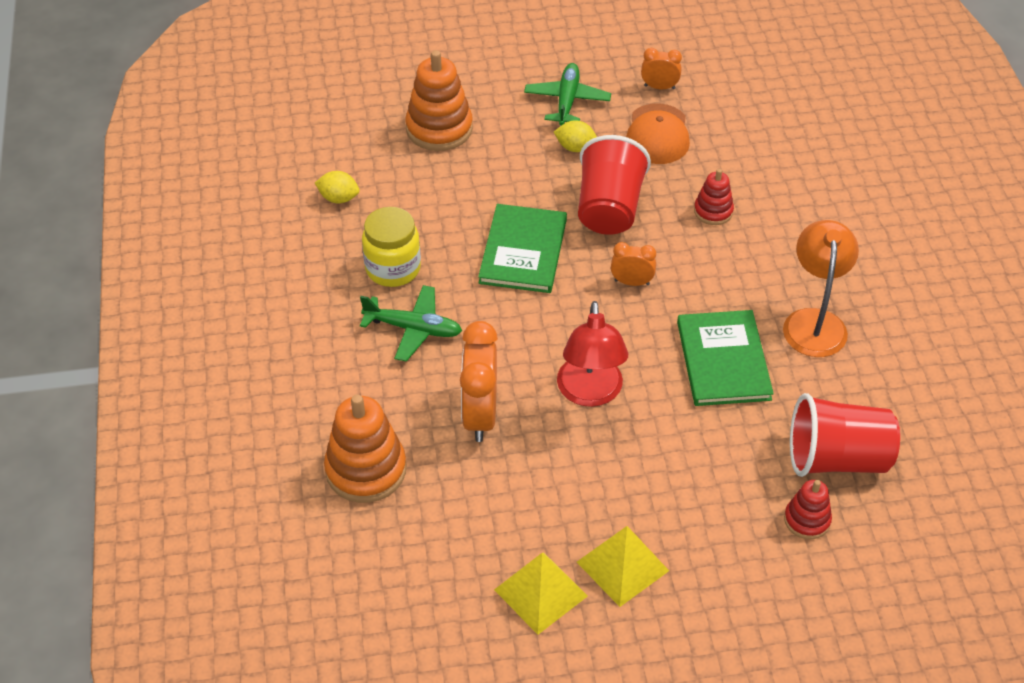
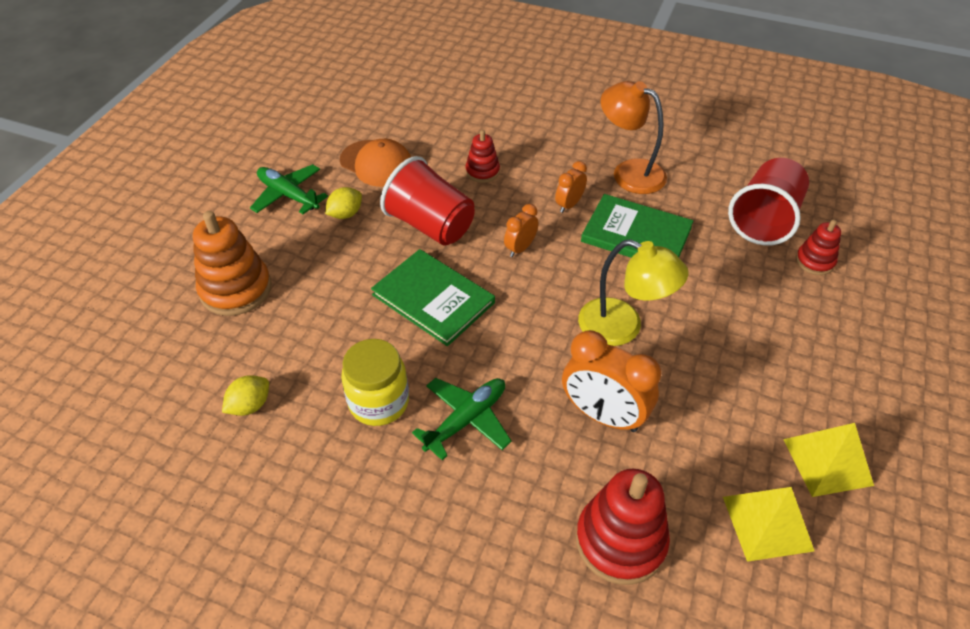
camera: 60 degrees left, 0 degrees up
(366, 470) = (620, 541): orange stacking toy -> red stacking toy
(590, 393) = (622, 327): red lamp -> yellow lamp
(622, 566) = (818, 390): yellow pyramid -> yellow pyramid (767, 523)
(659, 87) = (328, 140): orange clock -> orange clock (569, 205)

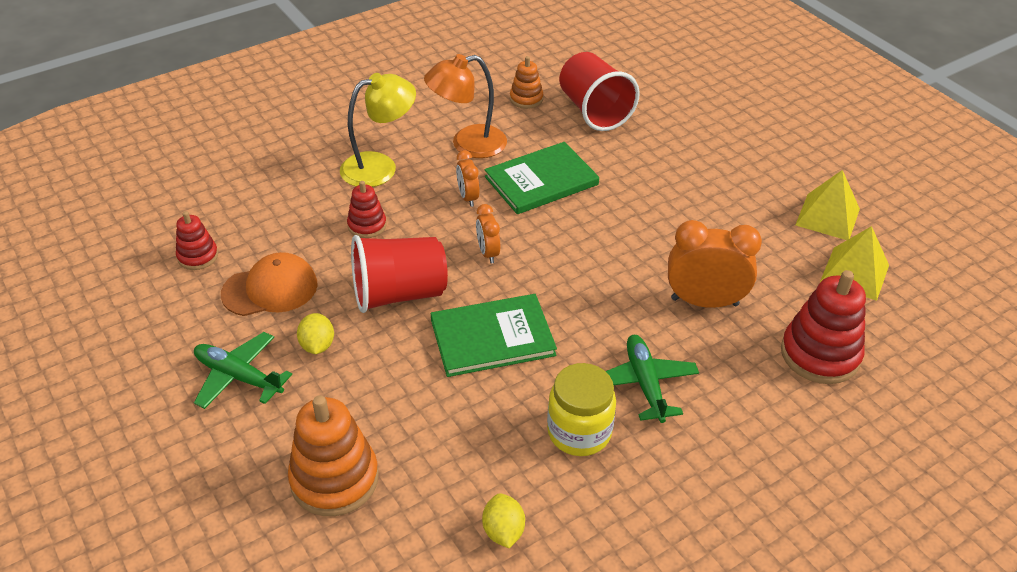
camera: 55 degrees left, 5 degrees down
(288, 195) = (238, 376): green plane -> green plane turned 45 degrees clockwise
(603, 415) = (704, 301): orange clock -> orange clock turned 150 degrees counterclockwise
(622, 327) = (629, 243): yellow lamp -> yellow lamp (380, 167)
(725, 174) = (526, 99): none -> orange stacking toy
(814, 261) = (656, 114): red stacking toy -> red stacking toy (198, 256)

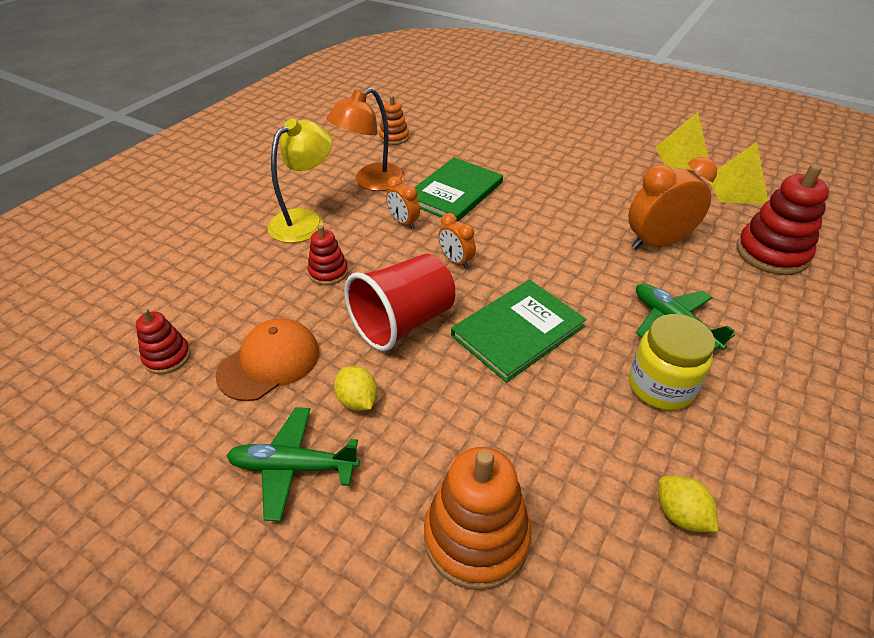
camera: 25 degrees left, 0 degrees up
(594, 111) = (454, 133): red cup -> none

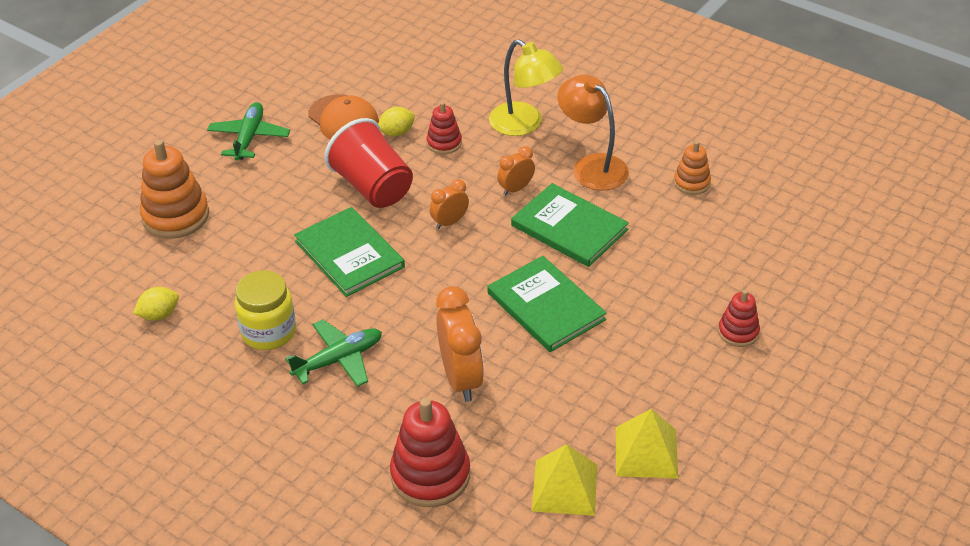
camera: 95 degrees right, 0 degrees up
(167, 357) = (359, 72): red stacking toy -> red stacking toy (738, 332)
(357, 400) = (296, 164): yellow lemon -> yellow lemon (396, 132)
(555, 202) = (545, 306): none -> green book

